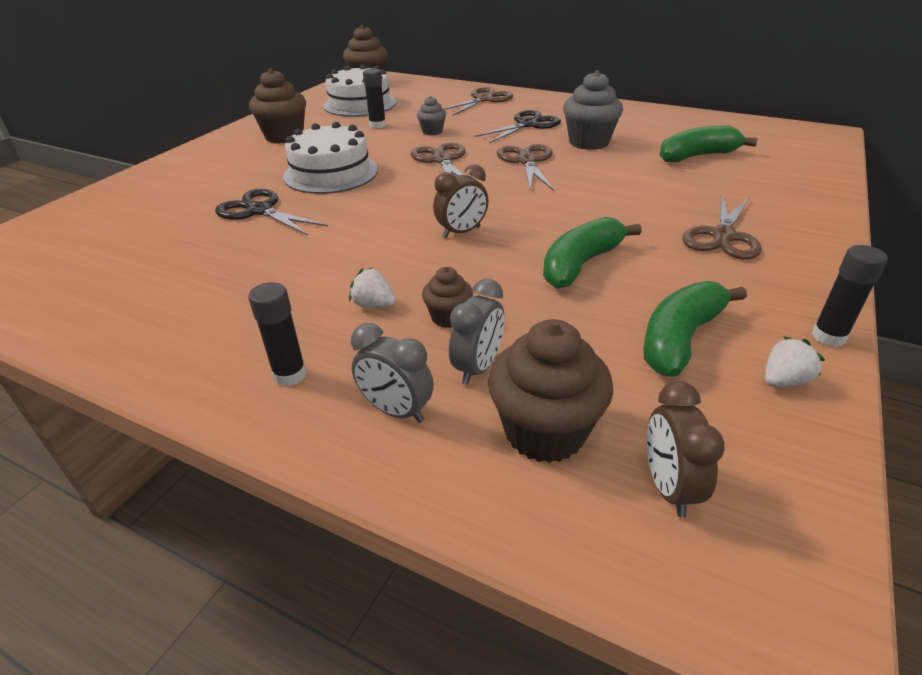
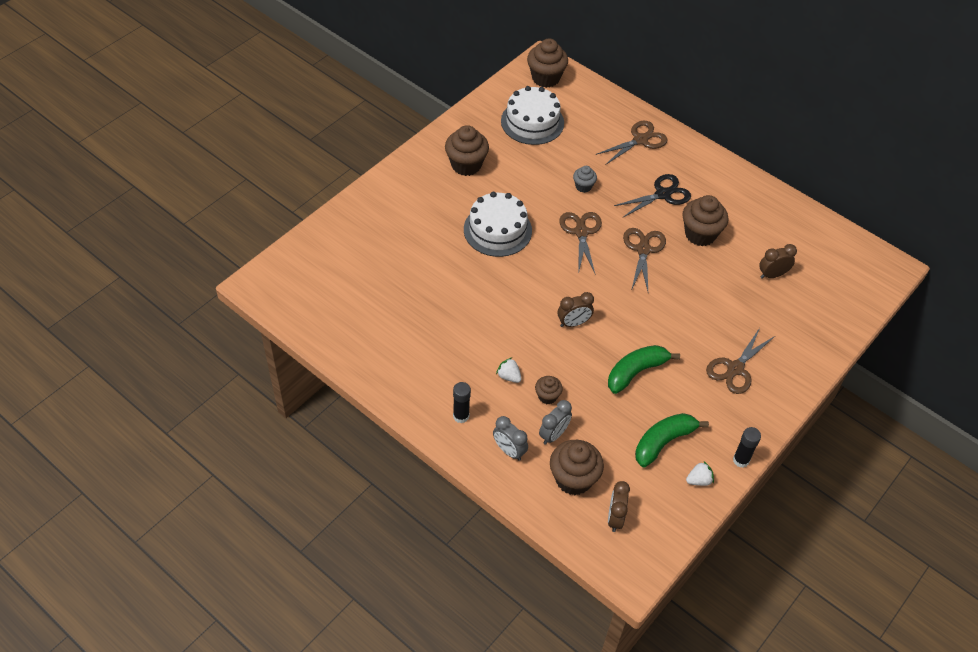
camera: 10 degrees right, 15 degrees up
(259, 211) = (446, 266): black scissors -> none
(377, 125) = (541, 164): black glue stick -> none
(589, 142) = (700, 234): grey cupcake -> brown cupcake
(697, 156) = (772, 275): green banana -> brown clock

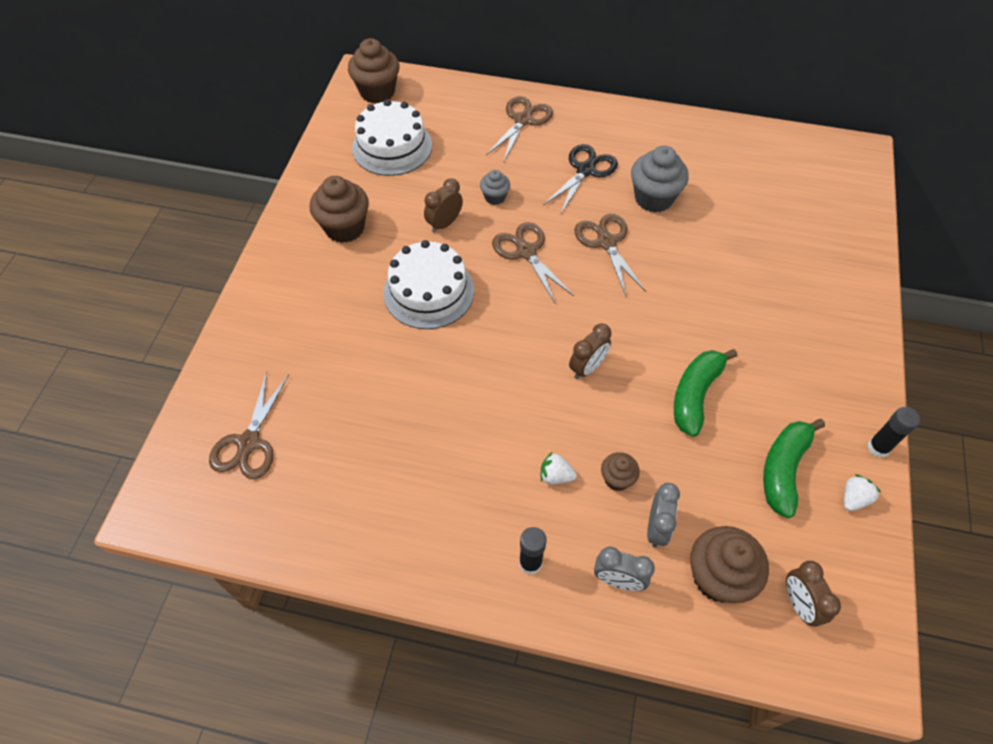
camera: 25 degrees left, 5 degrees up
(700, 234) = (653, 198): brown cupcake -> grey cupcake
(735, 369) = (795, 337): brown scissors -> brown scissors (249, 443)
(772, 275) = (756, 211): brown clock -> brown clock (444, 223)

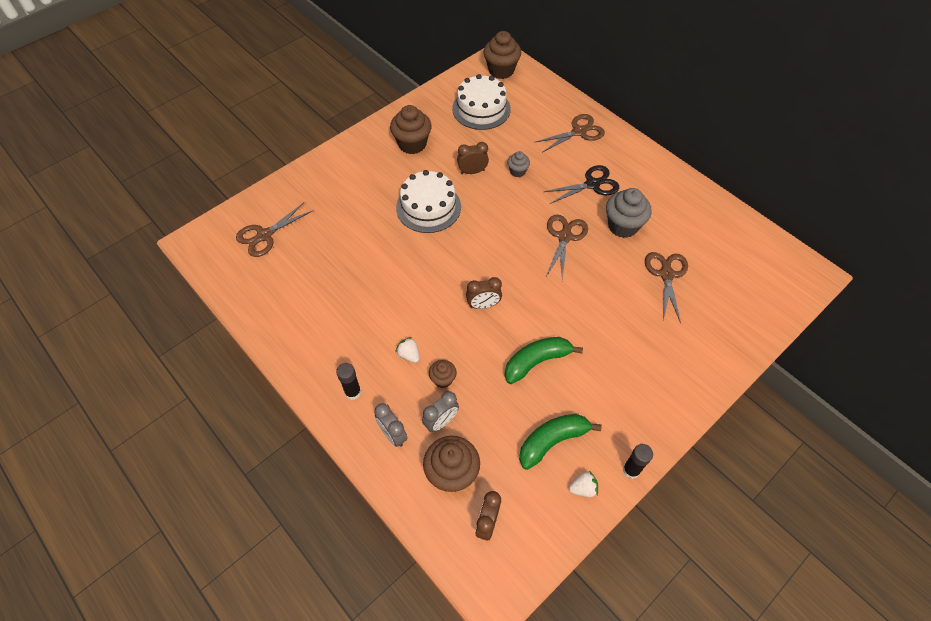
camera: 35 degrees right, 0 degrees up
(526, 252) = (507, 215): brown scissors -> brown scissors (666, 274)

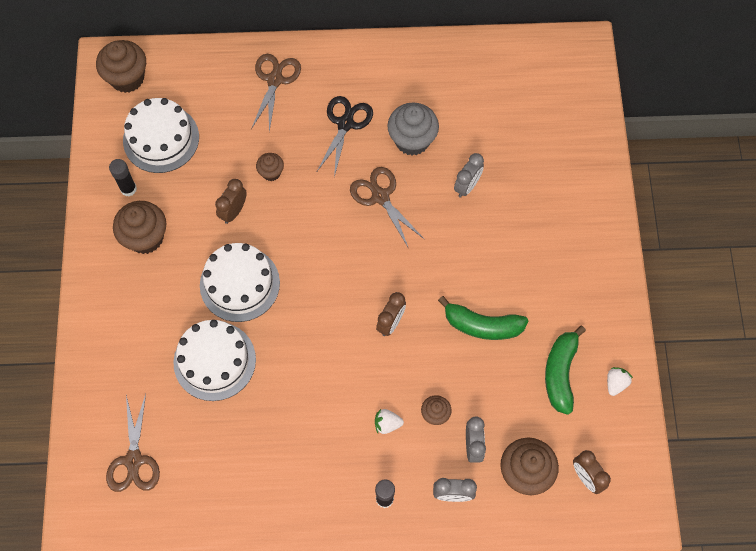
camera: 50 degrees left, 10 degrees up
(365, 230) = (214, 361): none -> white cake
(517, 171) = (271, 172): grey cupcake -> brown cupcake
(536, 361) = (482, 325): green banana -> green banana turned 90 degrees counterclockwise
(627, 279) = (467, 186): none -> grey clock
(631, 470) = (629, 335): black glue stick -> black glue stick (128, 189)
(666, 274) = (489, 152): brown scissors -> none

